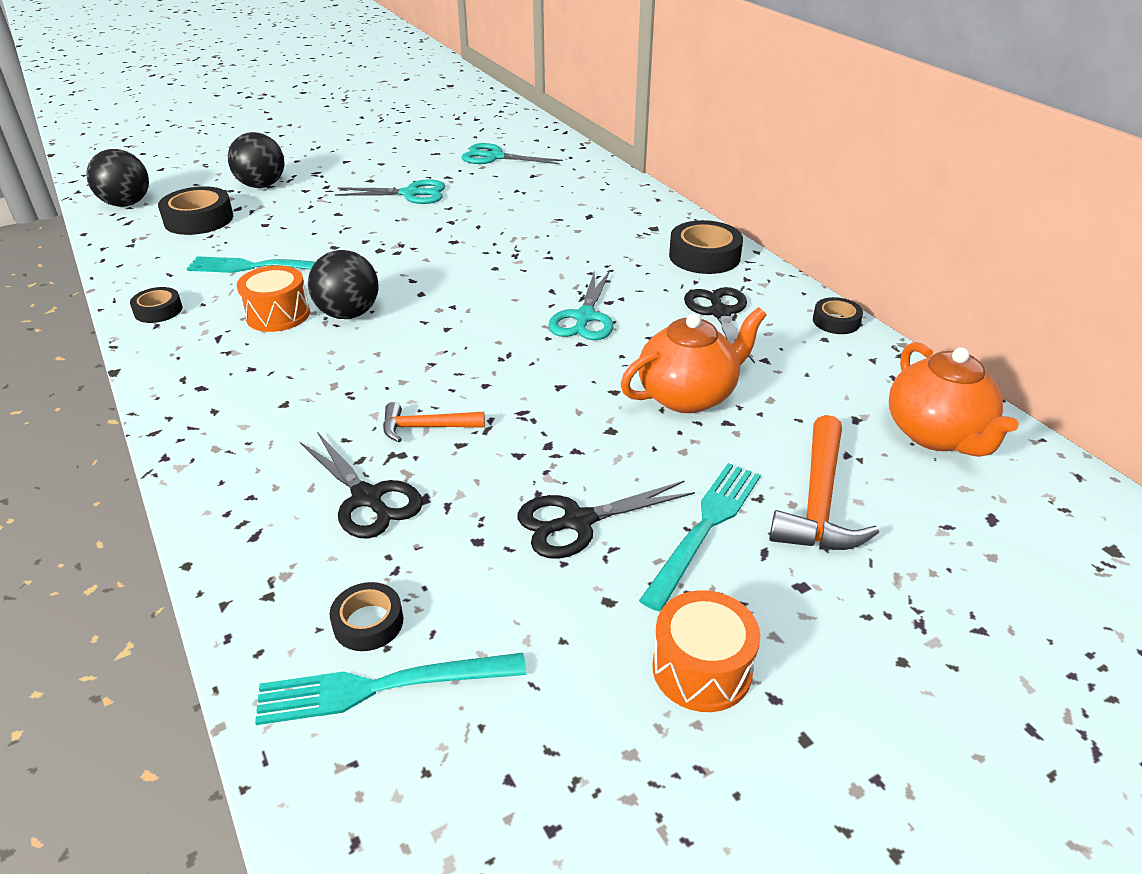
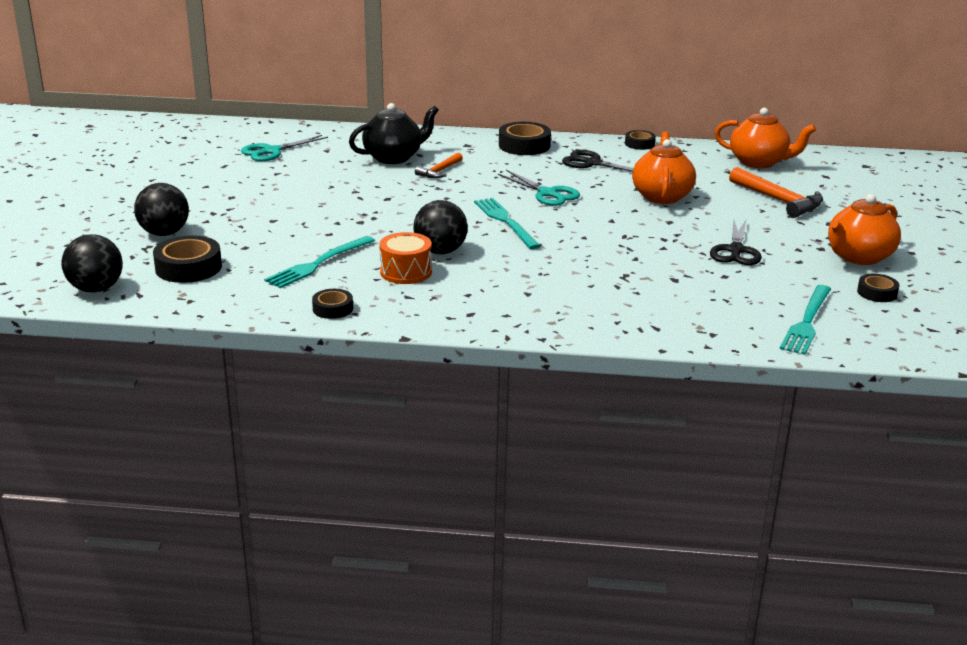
camera: 55 degrees left, 10 degrees down
(368, 499) = (657, 292): black scissors -> none
(368, 622) = (759, 315): black tape -> black tape (877, 293)
(411, 194) = (284, 191): turquoise scissors -> none
(426, 427) = (607, 262): orange hammer -> orange hammer (439, 171)
(562, 208) = (394, 157): none -> black teapot
(702, 669) = (858, 257): orange drum -> orange teapot
(705, 528) = (771, 227): turquoise fork -> turquoise fork (506, 222)

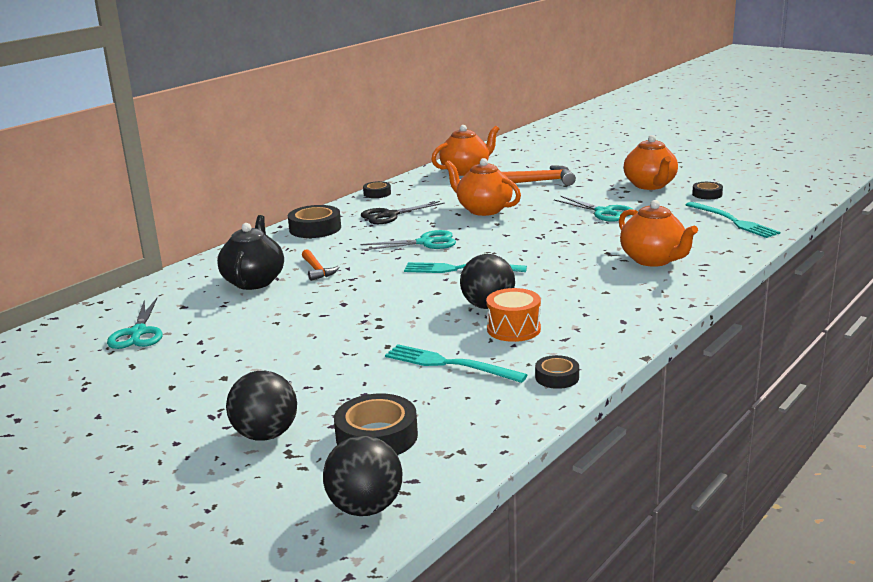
camera: 55 degrees left, 5 degrees down
(318, 263) = (450, 364): turquoise fork -> turquoise fork turned 135 degrees clockwise
(634, 300) = (653, 260): none -> orange teapot
(736, 251) = (604, 212): black scissors -> turquoise scissors

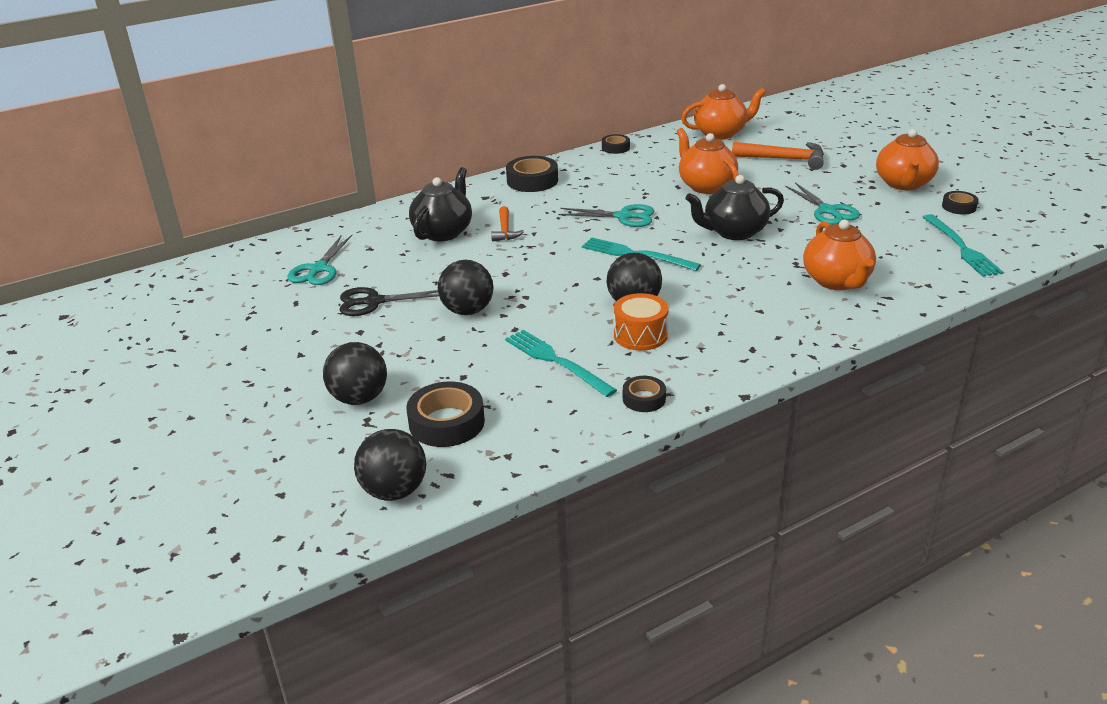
camera: 20 degrees right, 10 degrees up
(328, 340) = (467, 311): none -> black ball
(389, 215) = (610, 177): black scissors -> black scissors (373, 302)
(535, 239) = (734, 232): none -> black teapot

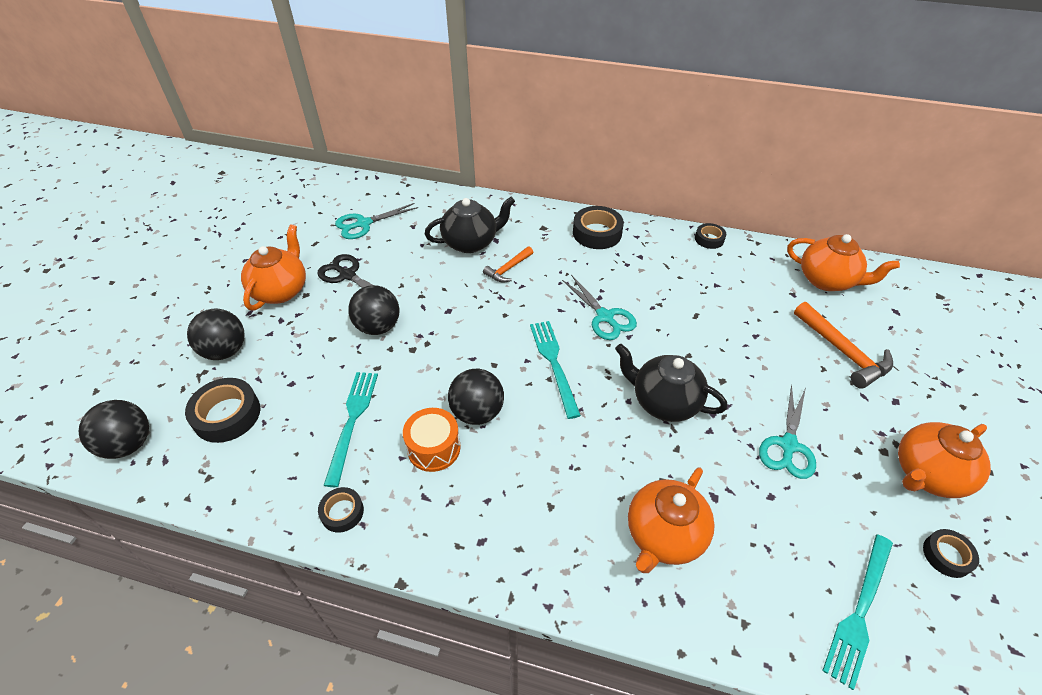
camera: 45 degrees right, 15 degrees up
(706, 186) = (720, 332): orange teapot -> orange teapot (281, 290)

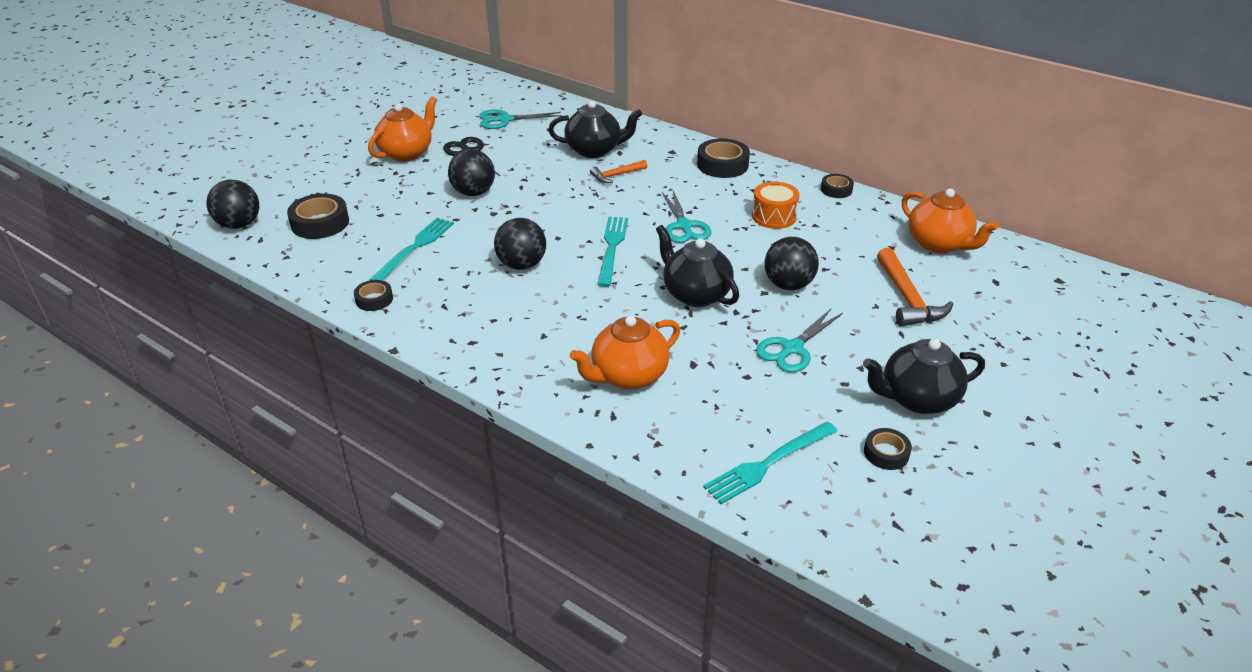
camera: 20 degrees right, 10 degrees down
(225, 351) = (340, 183): black ball -> black ball (788, 285)
(434, 448) = (470, 279): orange drum -> orange drum (774, 216)
(927, 474) = (917, 399): orange teapot -> black teapot

